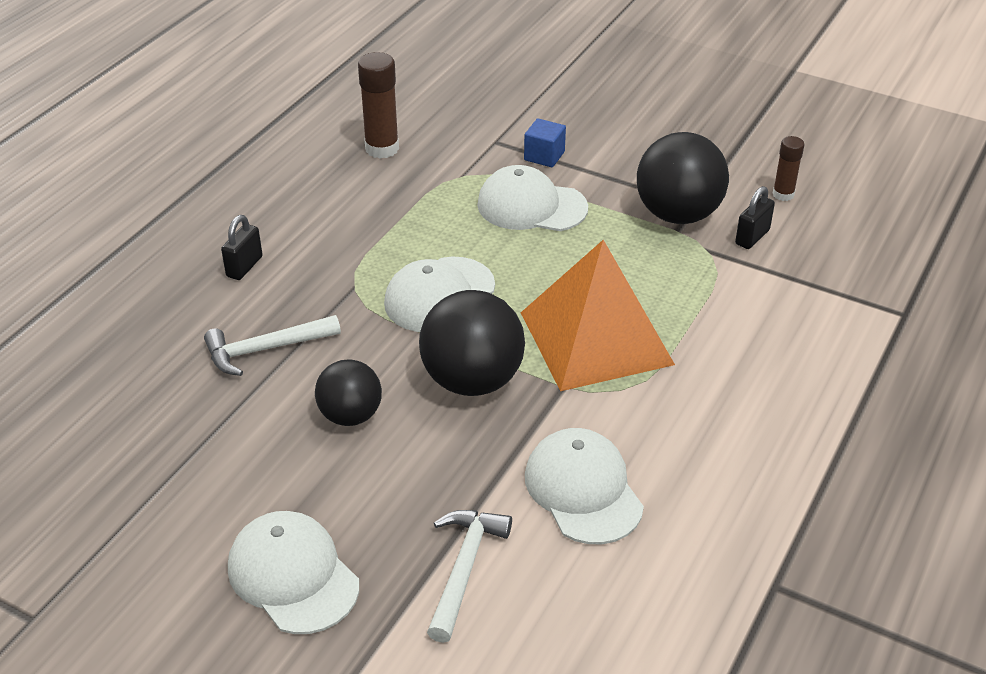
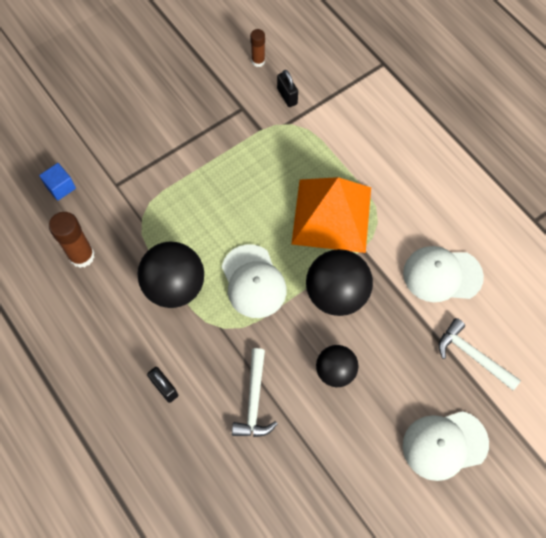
camera: 65 degrees left, 25 degrees up
(531, 206) = (195, 194): white cap -> none
(544, 156) = (148, 164): blue cube -> blue cube (60, 187)
(678, 214) = (247, 122): black ball -> black ball (175, 286)

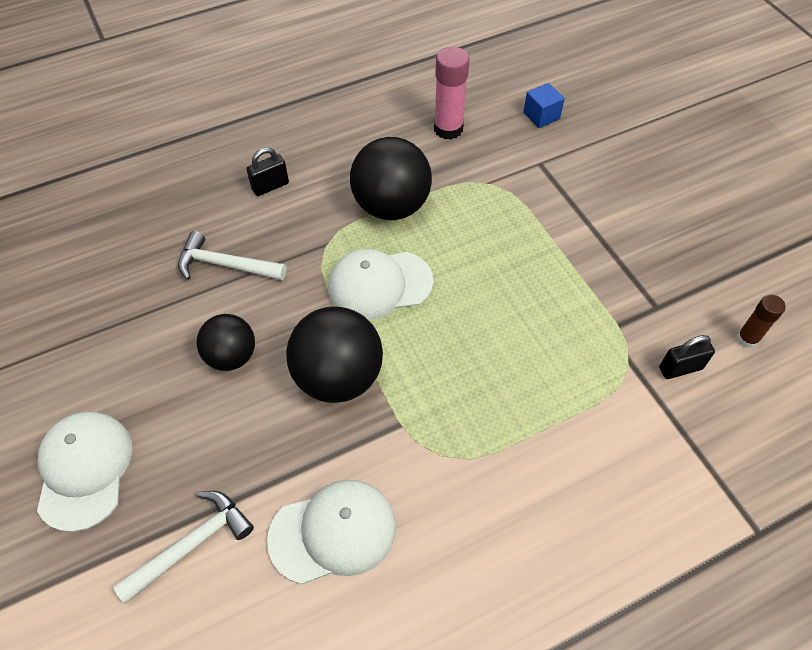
camera: 100 degrees right, 10 degrees down
(82, 256) = (448, 129): brown glue stick -> pink glue stick
(332, 215) = (463, 393): orange pyramid -> none
(442, 275) = (333, 532): white cap -> white cap turned 60 degrees clockwise

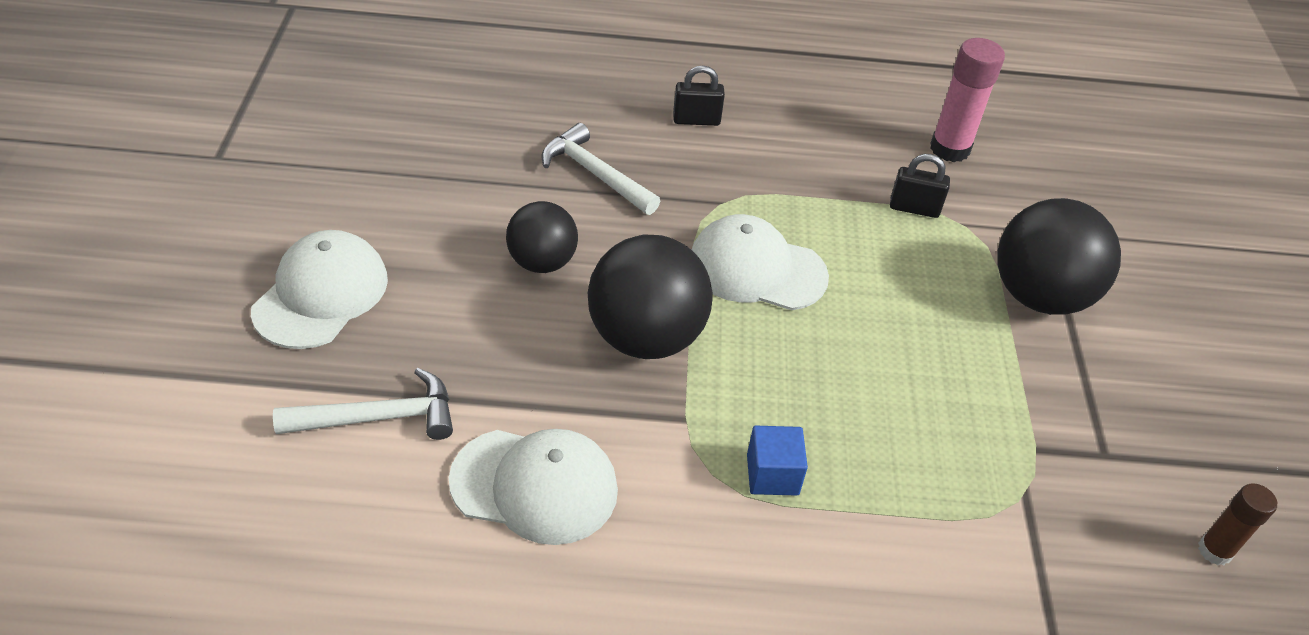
camera: 25 degrees right, 10 degrees down
(391, 206) = (825, 198): black ball -> black ball (1039, 296)
(541, 116) = (1083, 183): blue cube -> blue cube (772, 474)
(680, 368) = (1092, 537): black padlock -> black padlock (914, 208)

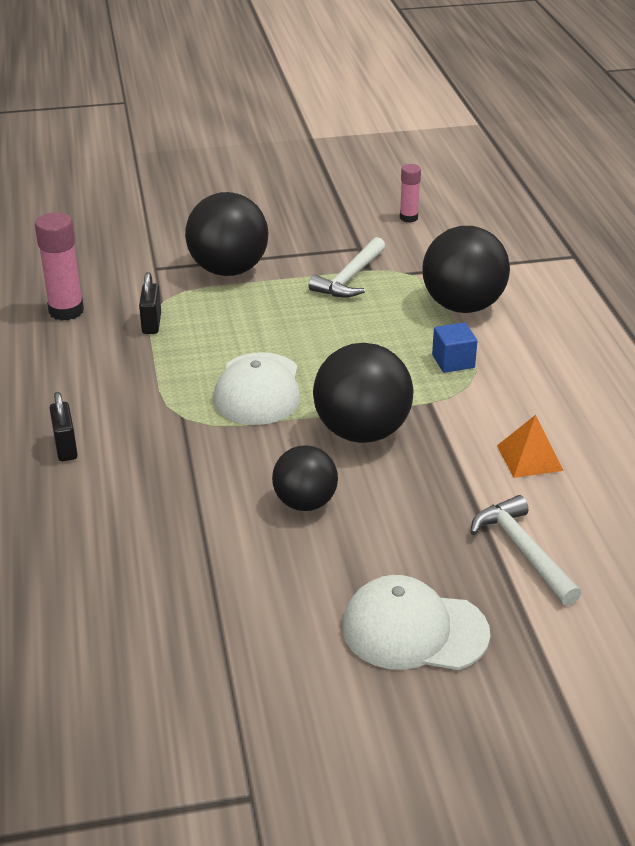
camera: 100 degrees left, 10 degrees down
(535, 485) = (529, 458): white cap -> orange pyramid
(595, 174) = (171, 495): white hammer -> white hammer (350, 278)
(918, 535) = (462, 306): none -> black ball
(1214, 551) = (408, 218): brown glue stick -> pink glue stick

